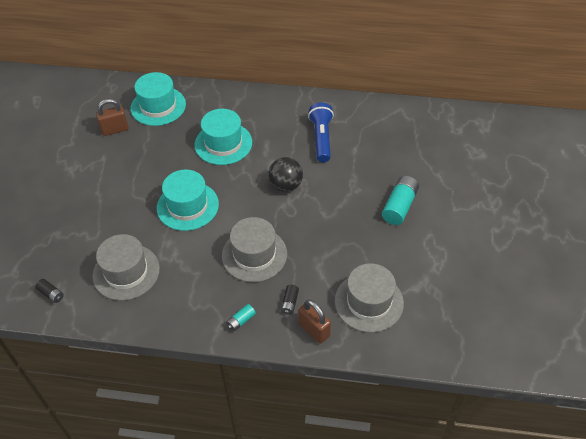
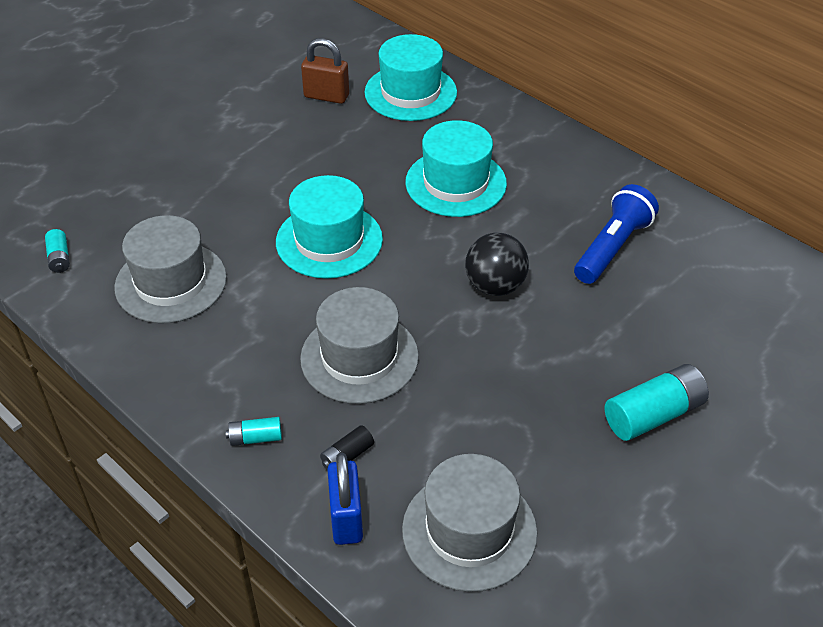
camera: 35 degrees right, 5 degrees down
(51, 294) = (59, 258): black battery -> turquoise battery
(314, 330) = (346, 518): brown padlock -> blue padlock

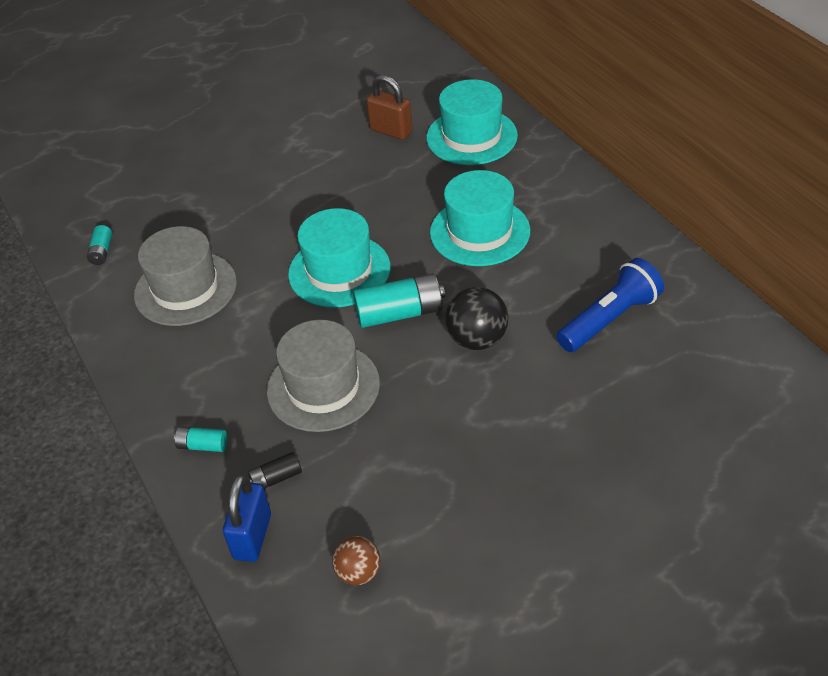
camera: 20 degrees right, 0 degrees up
(469, 531) = (358, 572): grey hat -> brown ball
(653, 414) = (583, 495): turquoise battery -> turquoise battery (400, 313)

